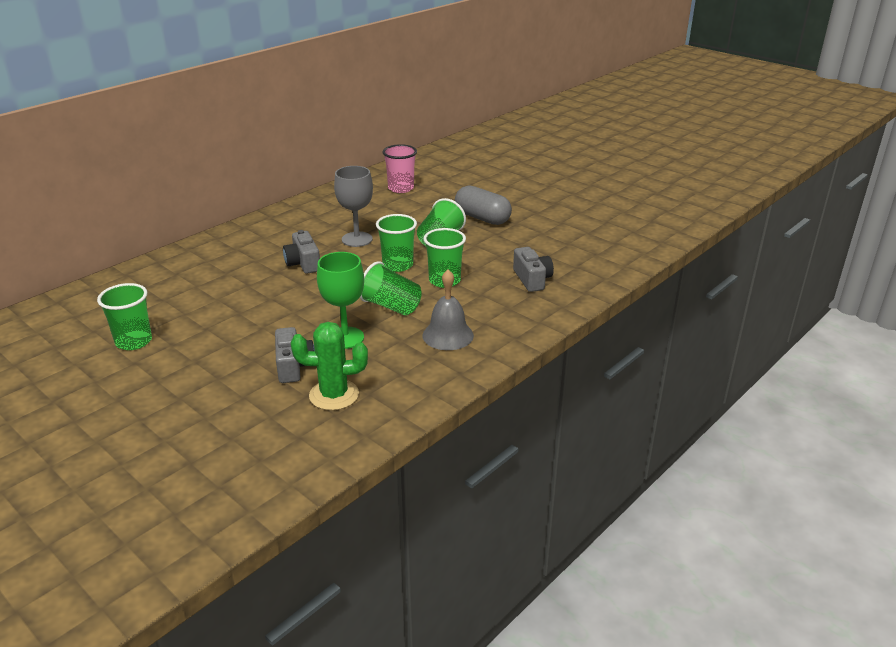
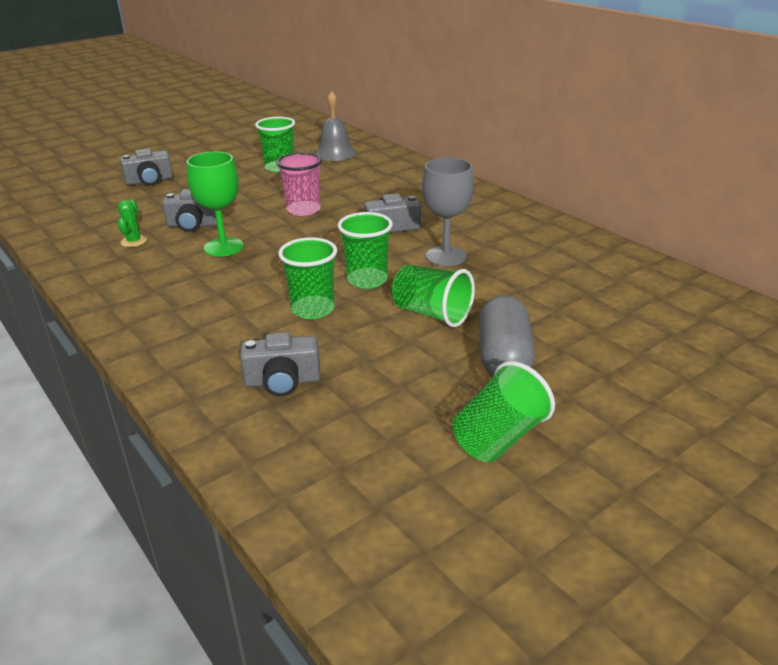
camera: 100 degrees right, 0 degrees up
(150, 433) = (149, 181): none -> grey camera
(334, 395) = (133, 241): green cactus -> green cactus, size x0.55
(391, 306) = (270, 272): green cup -> green cup (499, 438)
(401, 188) = (618, 292): pink cup -> pink cup (303, 210)
(448, 335) = (186, 303): grey bell -> grey bell (335, 153)
(482, 218) = (504, 357): grey capsule -> grey capsule turned 45 degrees counterclockwise

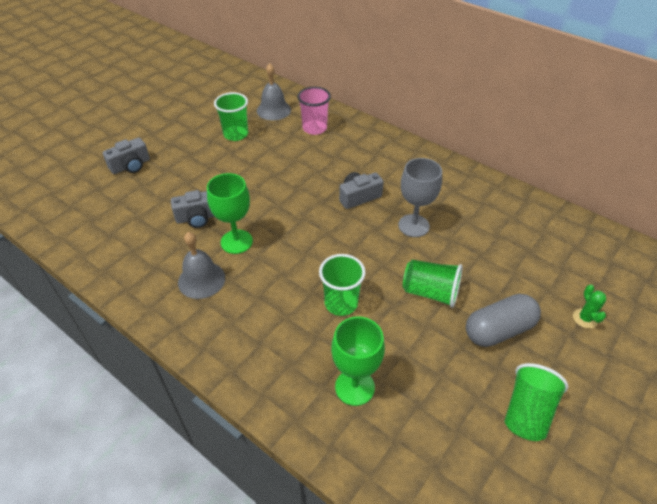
camera: 15 degrees left, 15 degrees up
(133, 241) = (157, 246): green cactus -> green cactus (585, 318)
(163, 272) = (201, 280): none -> grey bell
(282, 381) = (354, 387): grey camera -> green goblet
(303, 210) = (280, 186): pink cup -> pink cup (314, 128)
(367, 280) = (367, 262): green cup -> none
(504, 357) = (498, 330): grey capsule -> grey capsule turned 75 degrees clockwise

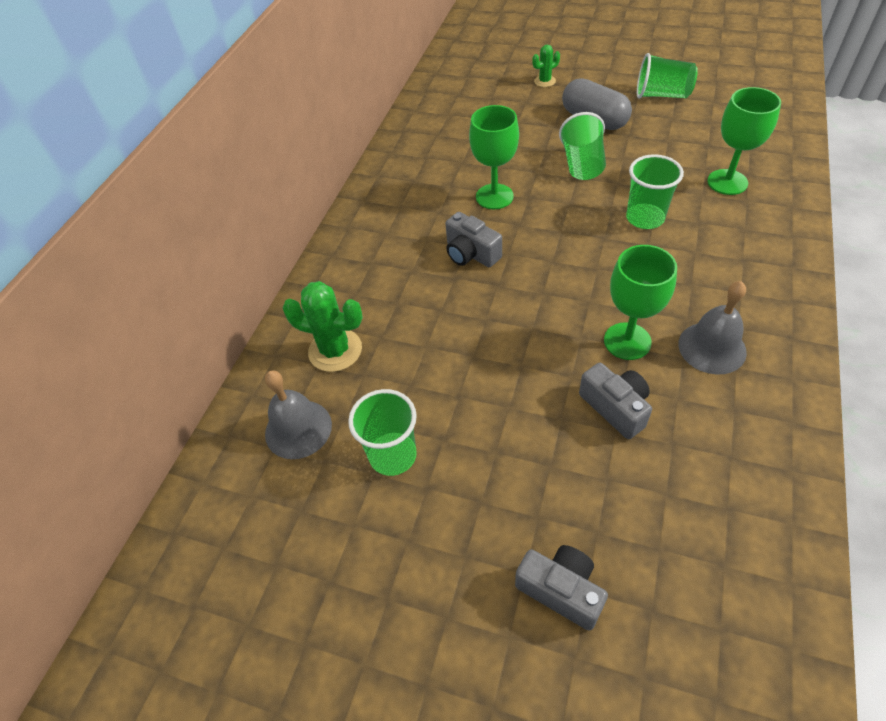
camera: 105 degrees left, 5 degrees up
(314, 128) = (335, 350): pink cup -> green cactus
(413, 226) = (494, 196): grey goblet -> green goblet

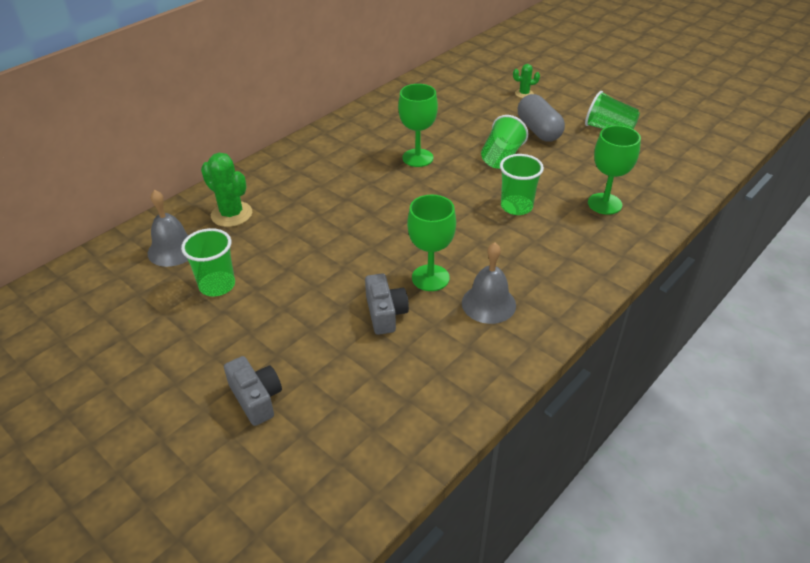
camera: 20 degrees right, 10 degrees down
(471, 253) = (369, 188): grey camera -> none

